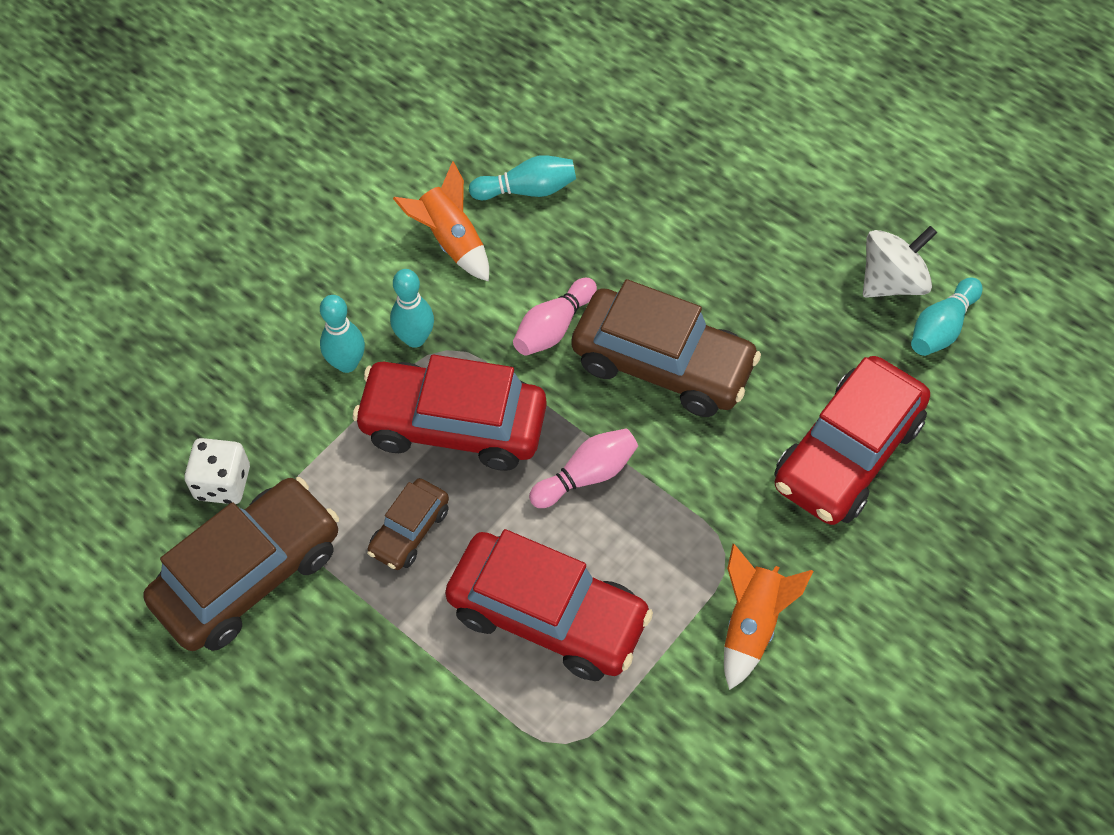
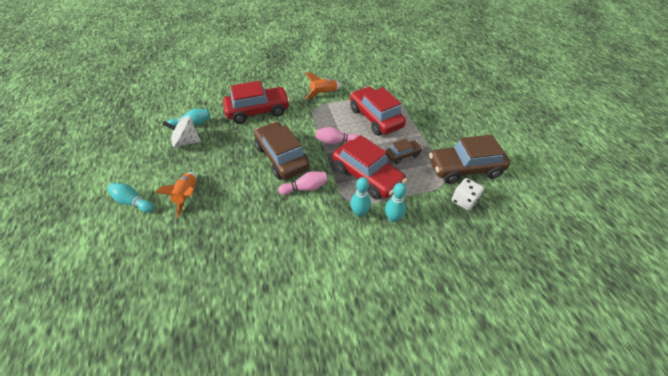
camera: 145 degrees left, 10 degrees down
(451, 241) = (314, 245): orange rocket -> orange rocket (187, 196)
(527, 190) = (263, 249): turquoise bowling pin -> turquoise bowling pin (133, 202)

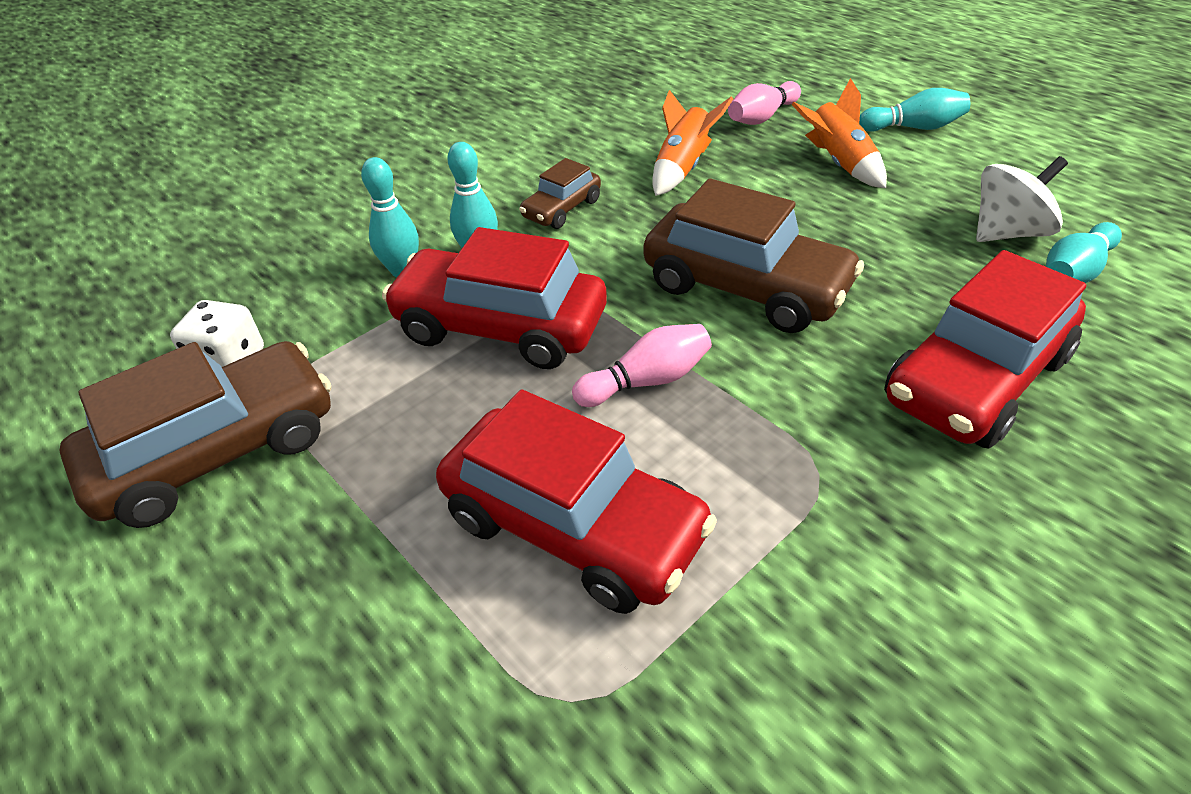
camera: 155 degrees right, 5 degrees down
(305, 188) = (627, 253): pink bowling pin -> pink bowling pin (761, 117)
(323, 94) = (858, 561): orange rocket -> orange rocket (683, 168)
(402, 155) = (422, 421): brown car -> brown car (562, 209)

